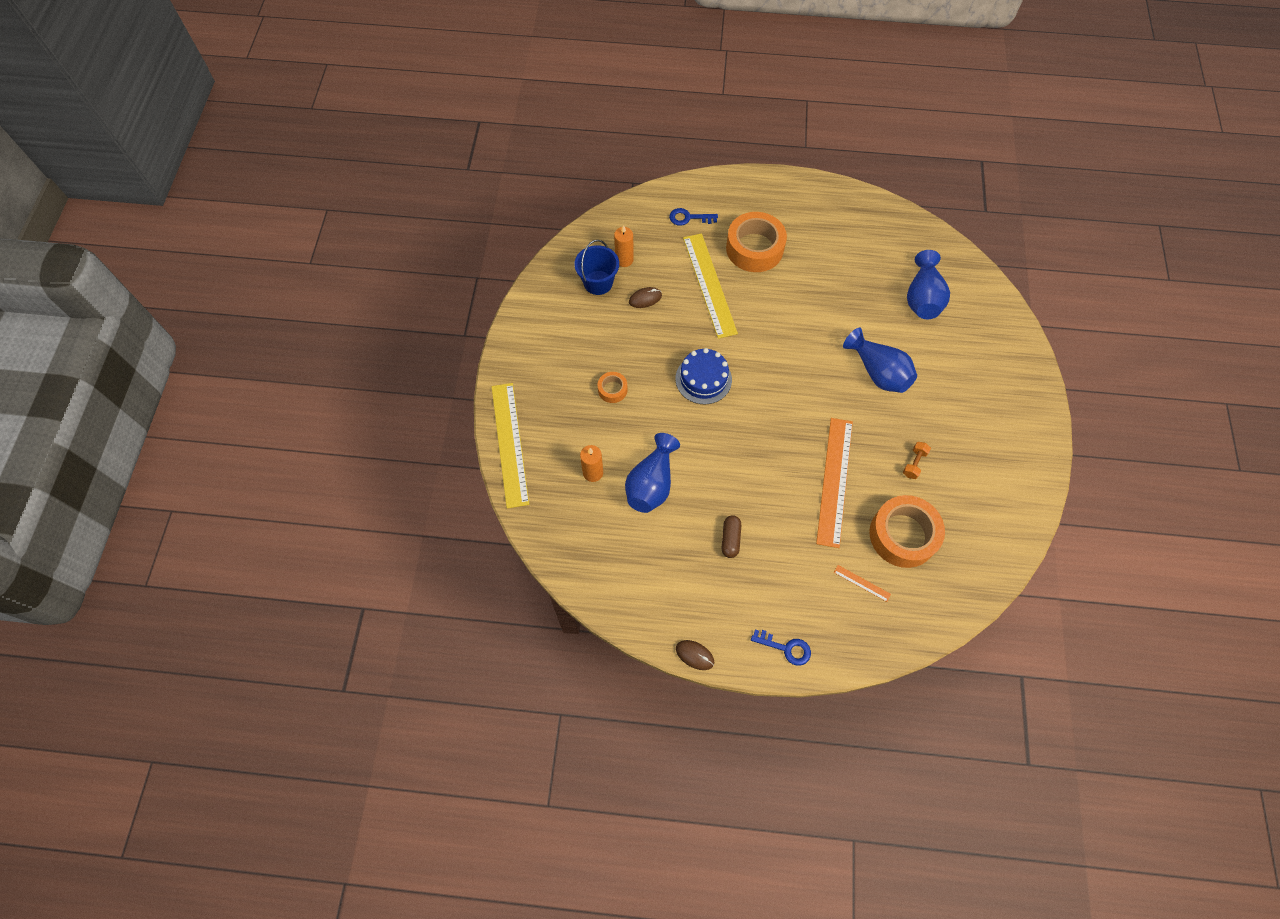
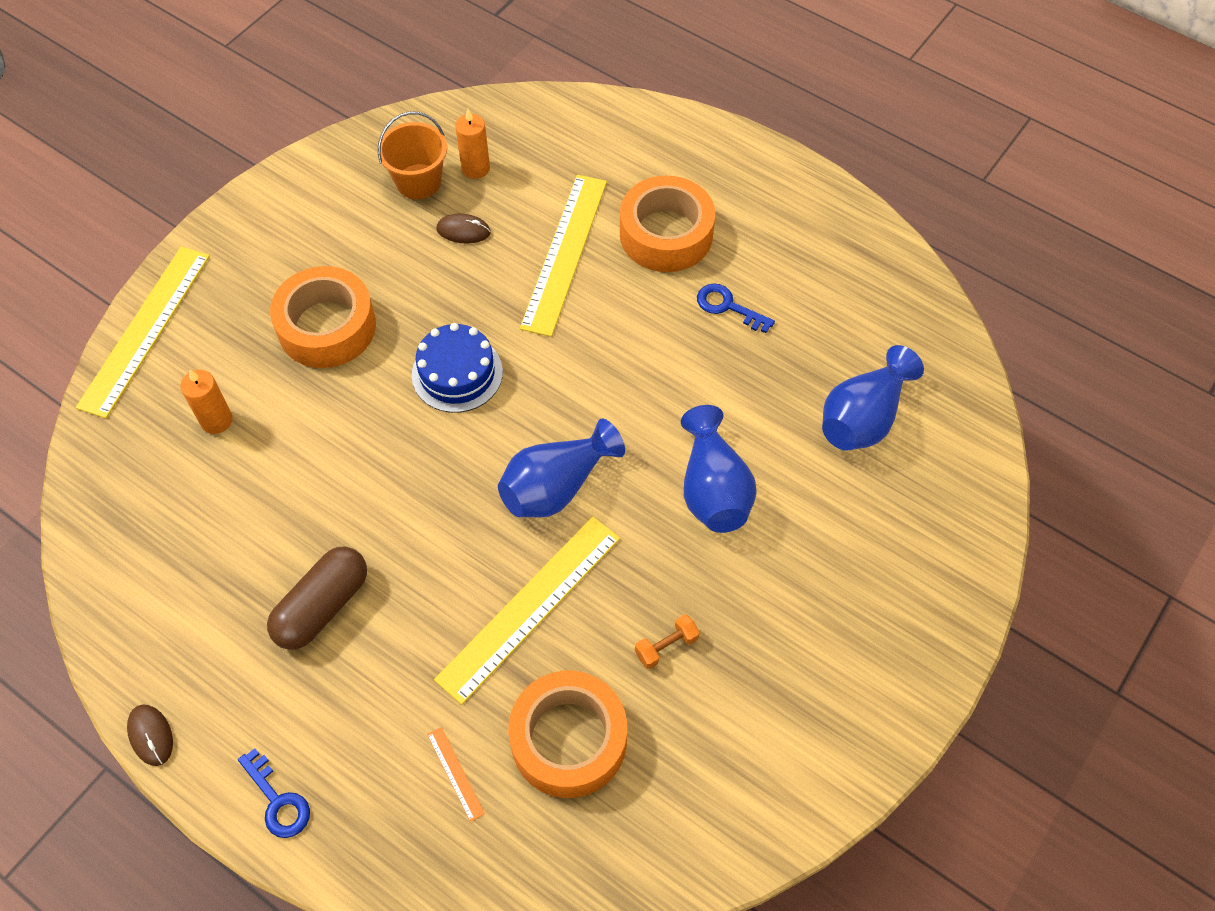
camera: 30 degrees right, 5 degrees down
(598, 282) = (418, 181): blue bucket -> orange bucket
(612, 389) = (327, 327): orange tape -> orange tape, size x2.11
(651, 484) = (278, 475): blue vase -> blue vase (556, 487)
(688, 218) = (605, 153): blue key -> blue key (728, 307)
(730, 539) = (322, 607): brown capsule -> brown capsule, size x1.68
(834, 481) = (529, 607): orange ruler -> yellow ruler

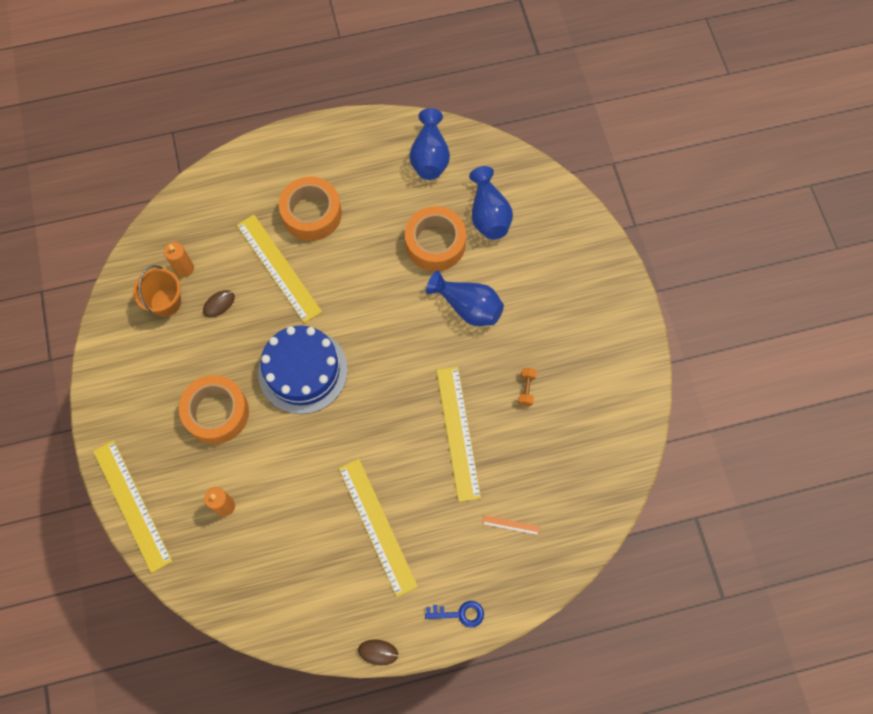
camera: 50 degrees left, 10 degrees up
(322, 607) = (377, 526): brown capsule -> yellow ruler
(457, 373) = (303, 371): blue cake -> blue cake, size x1.55
(556, 487) = (406, 373): blue vase -> blue vase (430, 157)
(569, 740) = (535, 464): orange tape -> orange tape (435, 243)
(728, 307) = (378, 221): blue key -> none

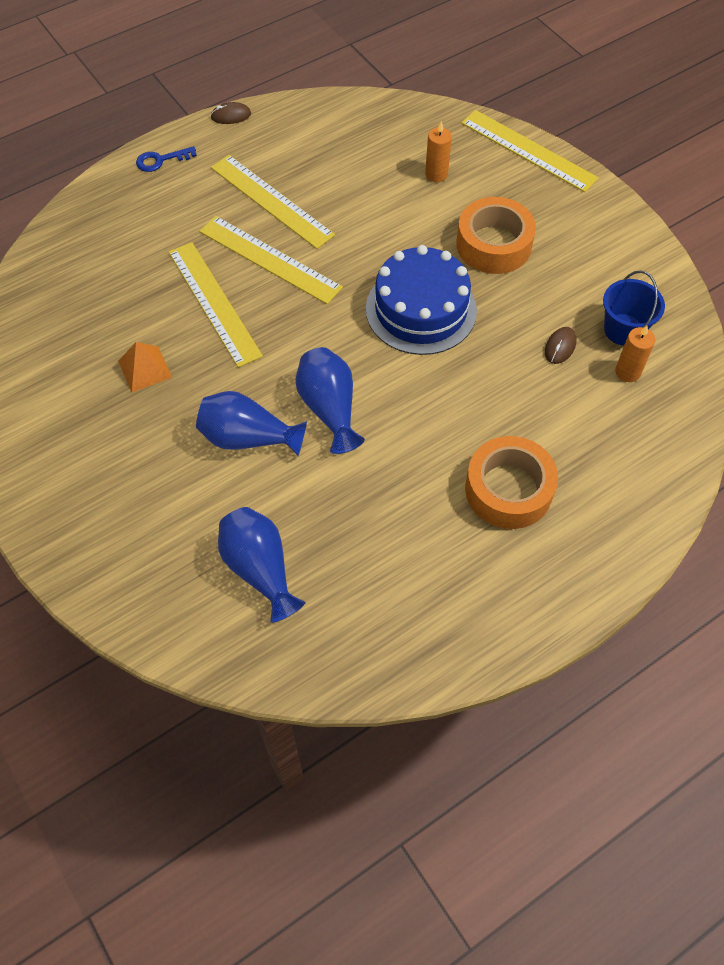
camera: 160 degrees right, 10 degrees down
(166, 302) = (623, 330): orange bucket -> blue bucket
(279, 267) = (512, 409): yellow ruler -> yellow ruler (269, 259)
(430, 157) = (380, 630): blue vase -> blue vase (329, 408)
(435, 243) = (321, 504): orange tape -> none
(511, 525) = (128, 240): orange ruler -> none
(526, 389) = (145, 369): orange dumbbell -> orange pyramid

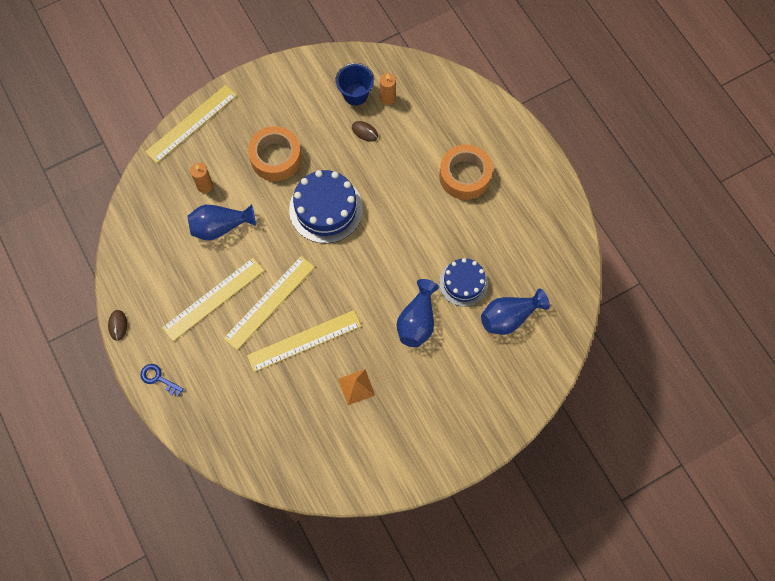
camera: 85 degrees left, 10 degrees up
(161, 160) = (158, 378): blue key -> blue key turned 135 degrees clockwise
(316, 498) = (463, 283): none -> blue cake
(329, 408) = (399, 271): blue vase -> blue vase (220, 227)

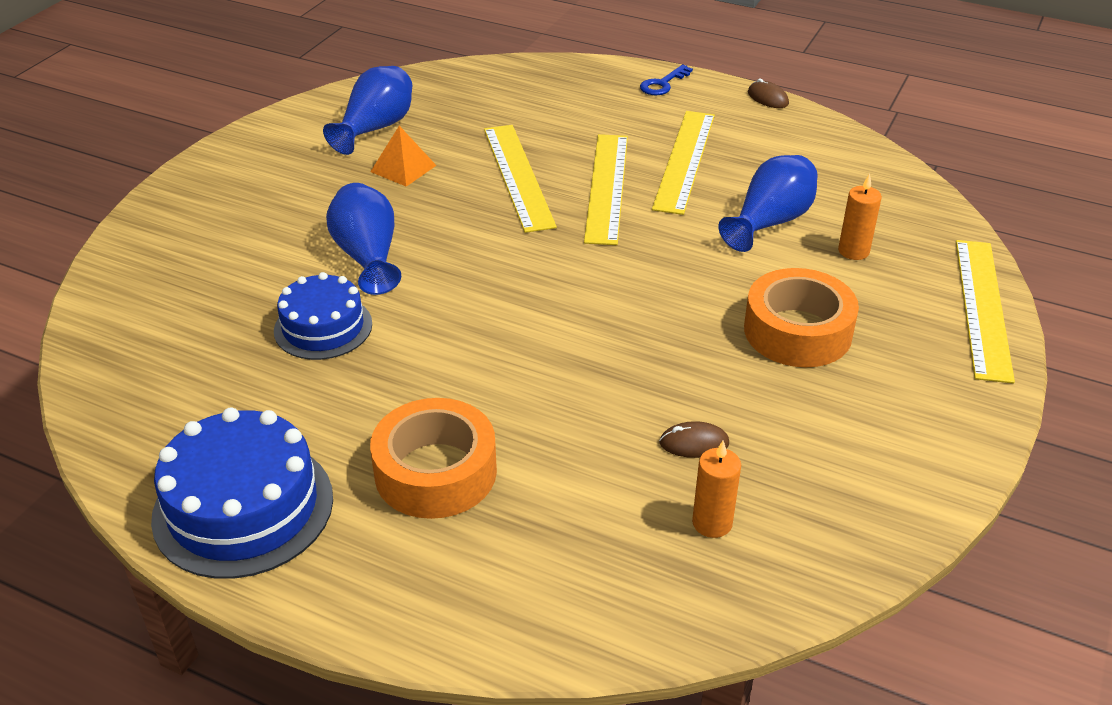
camera: 145 degrees right, 30 degrees down
(158, 378) = (663, 84): blue key -> blue key turned 135 degrees clockwise
(304, 340) = (518, 176): yellow ruler -> yellow ruler turned 45 degrees counterclockwise
(326, 209) = (641, 310): blue cake -> blue cake (243, 507)
(355, 94) = (780, 495): blue bucket -> none
(509, 317) = (211, 322): blue vase -> blue vase (375, 128)

